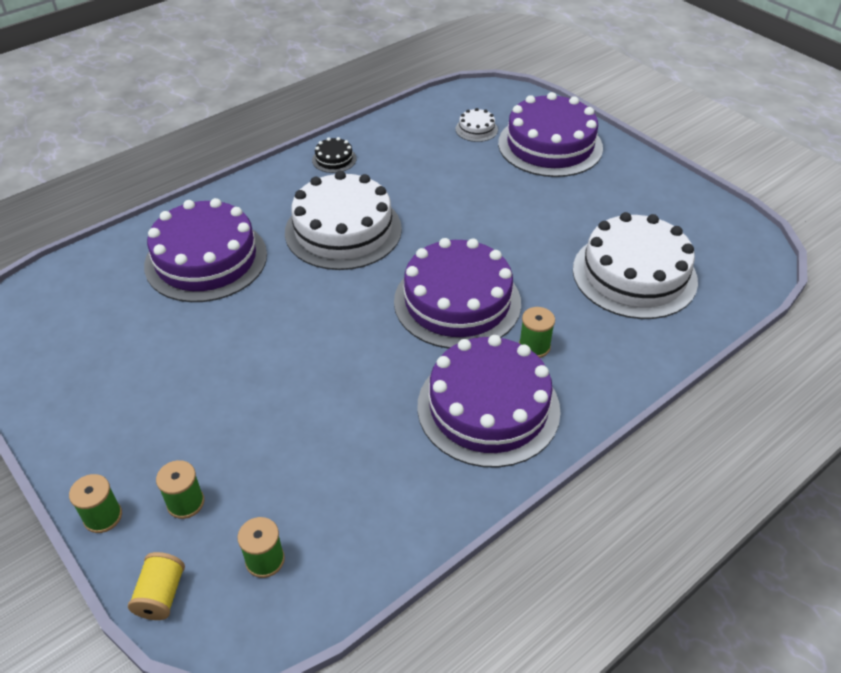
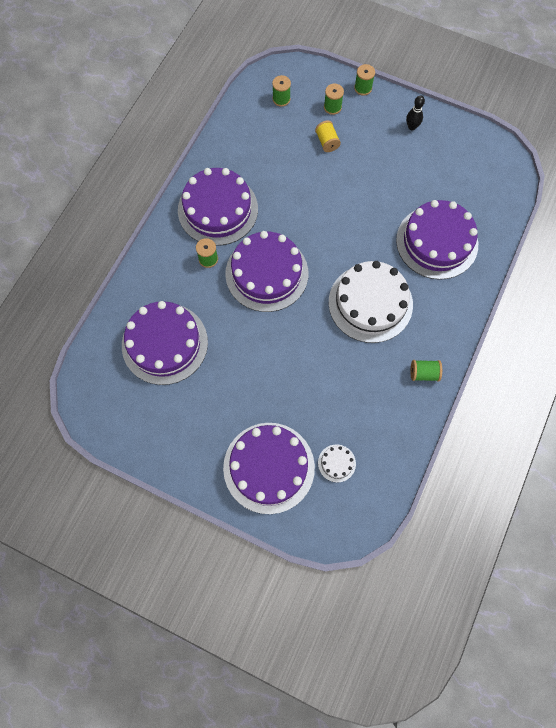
camera: 155 degrees right, 25 degrees up
(90, 414) = (412, 127): none -> black bowling pin
(161, 595) = (313, 71): yellow spool -> yellow spool (327, 142)
(334, 159) = (423, 373): black cake -> green spool
(634, 275) = (164, 343): white cake -> purple cake

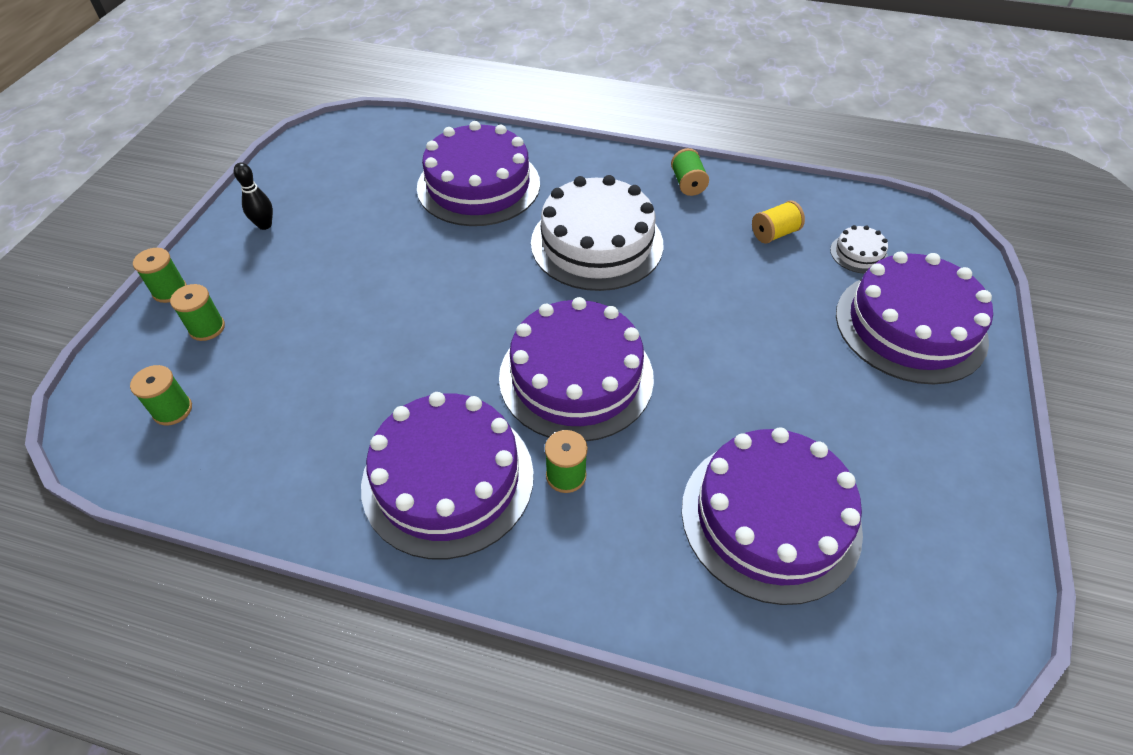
camera: 100 degrees left, 20 degrees down
(327, 142) = (287, 327): yellow spool -> yellow spool (774, 234)

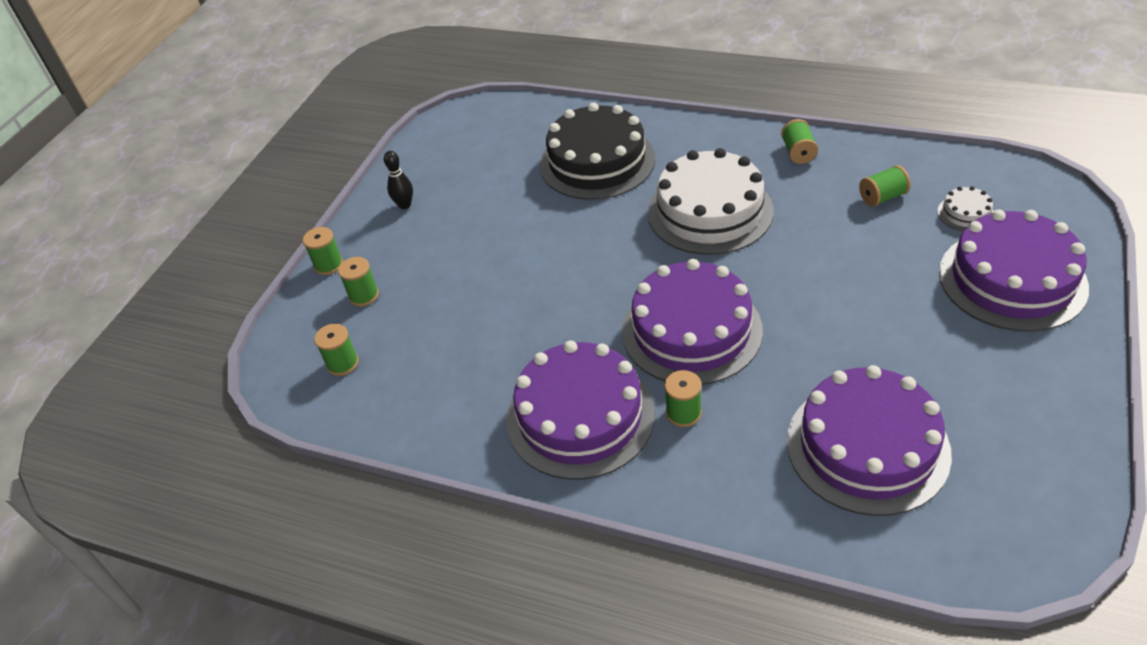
camera: 10 degrees right, 5 degrees down
(478, 185) = (597, 161): purple cake -> black cake
(774, 234) = (882, 197): yellow spool -> green spool

